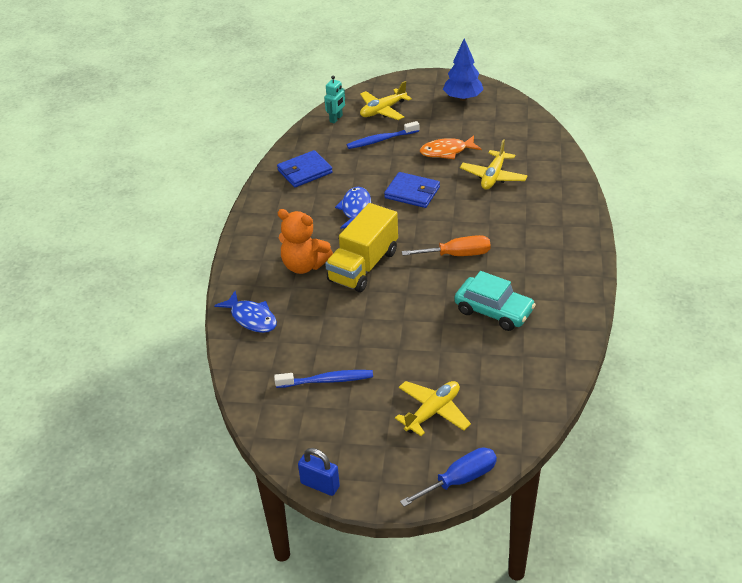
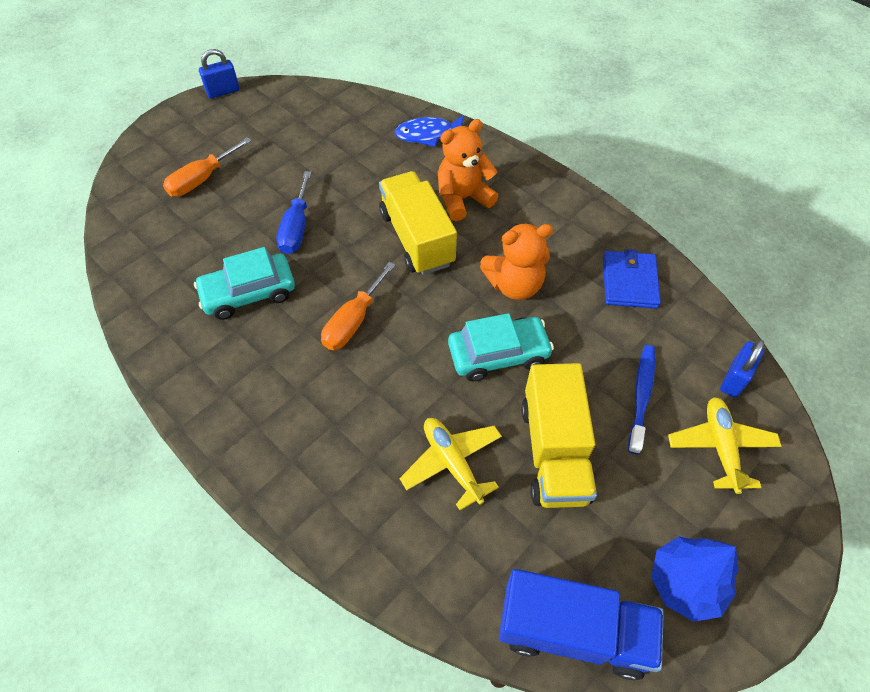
camera: 125 degrees right, 15 degrees up
(327, 380) = (307, 141): blue toothbrush -> none
(336, 119) = (734, 379): turquoise robot -> blue padlock
(355, 209) = (514, 285): blue fish -> orange teddy bear
(412, 192) = (498, 354): blue wallet -> turquoise car
(433, 412) = (202, 179): yellow plane -> orange screwdriver
(446, 151) = (553, 451): orange fish -> yellow truck
(460, 480) = (131, 157): blue screwdriver -> blue screwdriver (296, 228)
(520, 115) = (573, 631): none -> blue truck

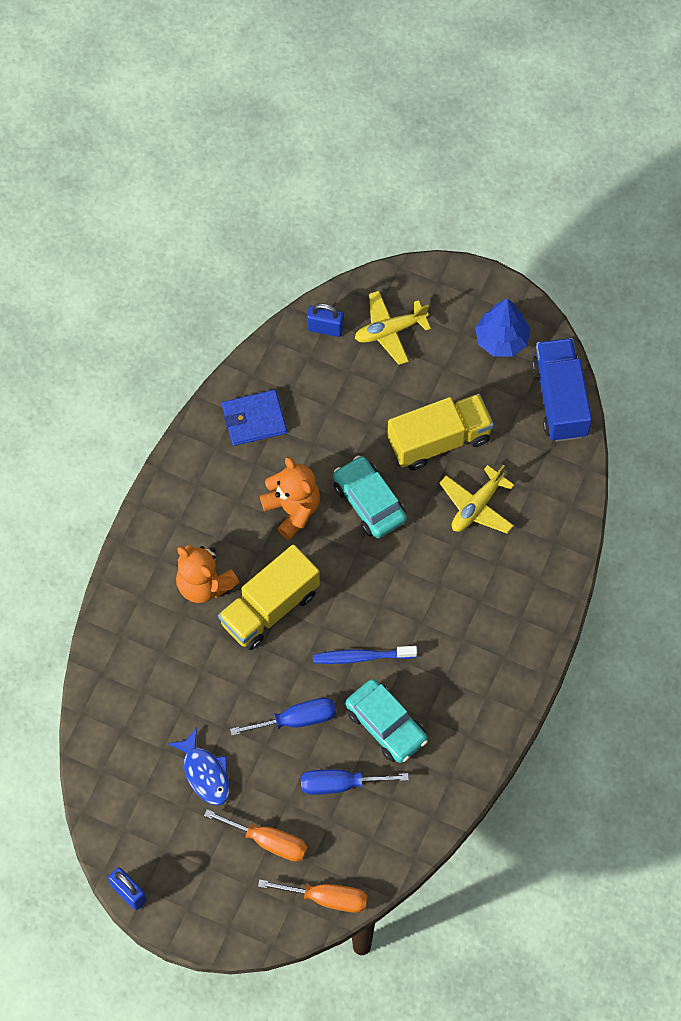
camera: 110 degrees left, 10 degrees up
(216, 241) = (340, 784): none -> blue screwdriver
(353, 321) = (381, 625): orange screwdriver -> orange screwdriver (326, 898)
(428, 134) = (123, 647): blue fish -> blue fish (205, 773)
(641, 396) = (367, 390): blue toothbrush -> blue toothbrush (361, 657)

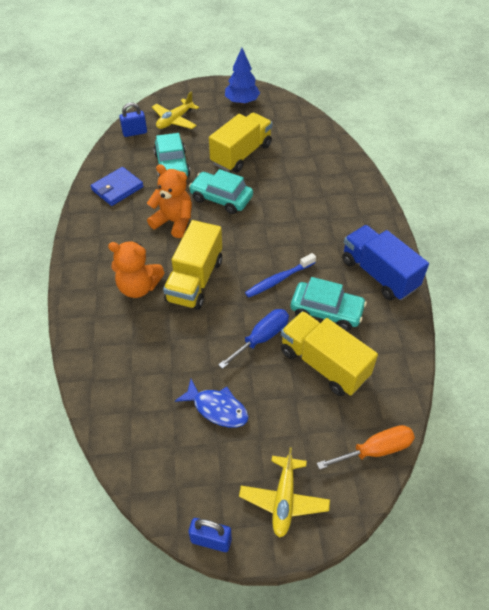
camera: 30 degrees left, 15 degrees down
(268, 841) = (300, 432): orange screwdriver -> none
(340, 784) = (323, 364): blue screwdriver -> yellow truck
(341, 414) = (172, 165): none -> turquoise car
(477, 506) = (288, 174): yellow plane -> yellow plane (284, 499)
(560, 399) = (295, 113): blue truck -> blue truck (379, 274)

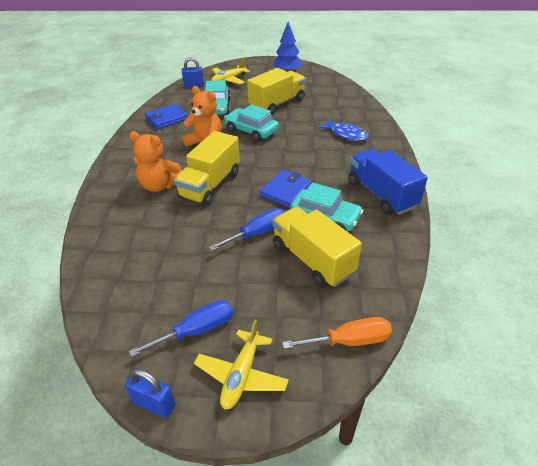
camera: 10 degrees right, 10 degrees down
(217, 408) = (198, 285): blue fish -> blue fish (346, 134)
(229, 459) = (196, 330): none -> blue screwdriver
(278, 280) = (286, 190): blue toothbrush -> blue wallet

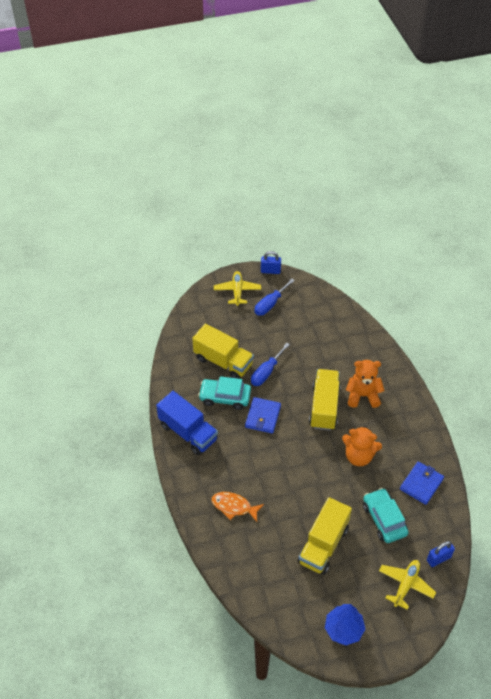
camera: 160 degrees right, 10 degrees up
(251, 131) = (327, 487): turquoise car -> none
(346, 134) = (234, 506): blue fish -> orange fish
(349, 341) = (189, 319): orange screwdriver -> none

